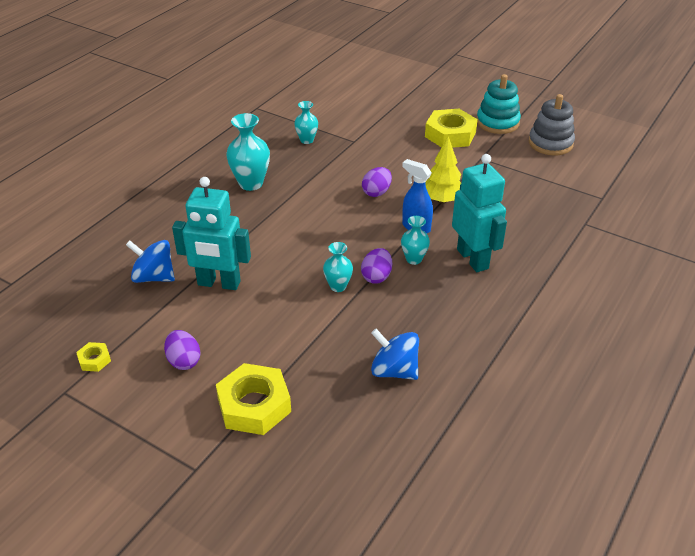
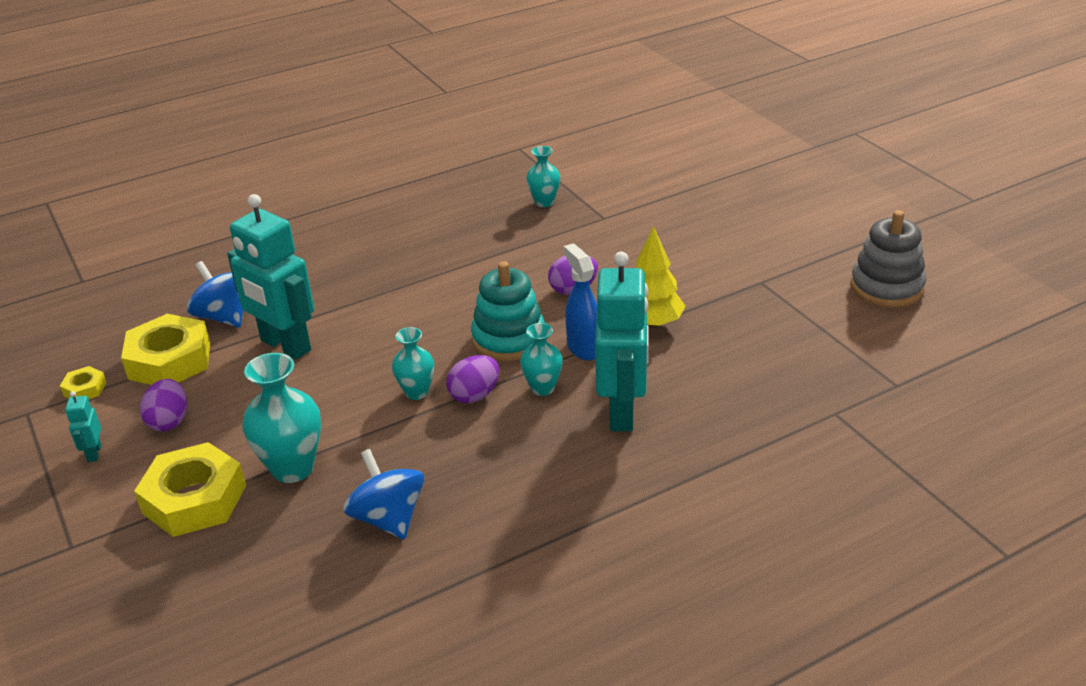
camera: 30 degrees right, 5 degrees down
(148, 401) = (94, 453): none -> turquoise robot
(251, 183) = (428, 238): turquoise vase -> turquoise vase (292, 468)
(450, 134) = (744, 240): yellow nut -> yellow nut (169, 360)
(497, 122) = (831, 240): turquoise stacking toy -> turquoise stacking toy (509, 339)

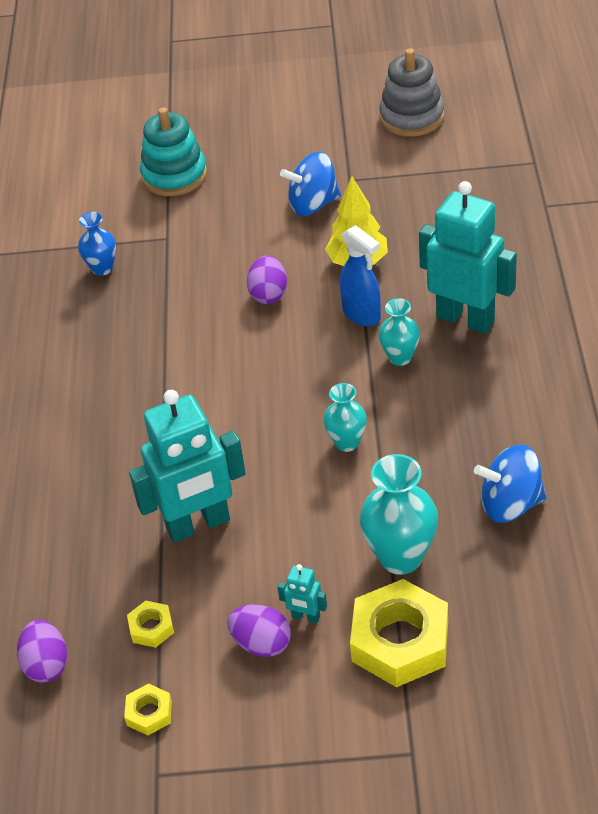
camera: 60 degrees left, 10 degrees up
(94, 453) = (273, 717): turquoise robot -> turquoise robot (305, 617)
(169, 360) = (151, 628): yellow nut -> yellow nut, size x0.46
(224, 317) = (104, 566): blue spinning top -> blue spinning top (313, 204)
(475, 395) = (379, 404): purple egg -> purple egg (46, 665)
(509, 339) = (312, 358): turquoise stacking toy -> turquoise stacking toy (174, 175)
(544, 202) = (102, 268): turquoise vase -> blue vase
(583, 348) = (362, 315): blue spray bottle -> blue spray bottle turned 135 degrees counterclockwise

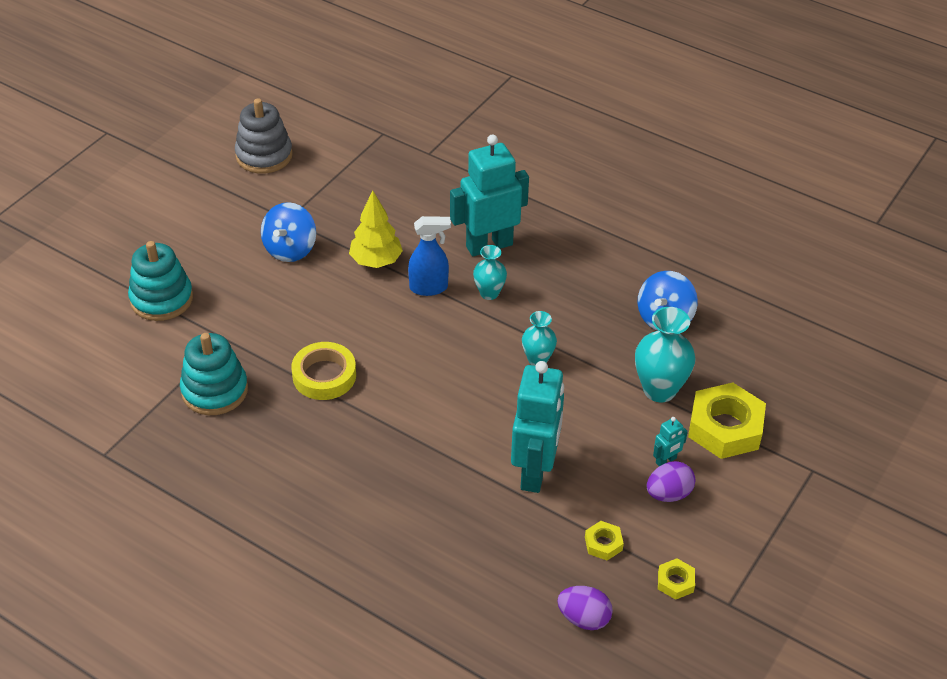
camera: 60 degrees left, 0 degrees up
(102, 268) = (214, 390): blue vase -> turquoise stacking toy
(182, 318) = (324, 376): none -> yellow tape
(269, 294) = (354, 320): purple egg -> none

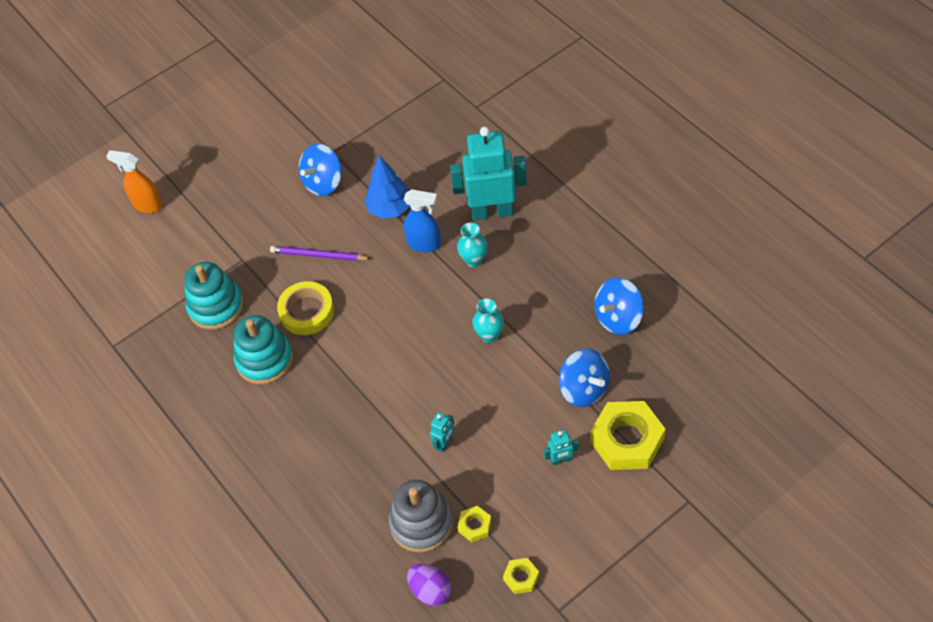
camera: 25 degrees right, 10 degrees up
(89, 305) = (147, 205): none -> orange spray bottle
(161, 299) = (204, 210): turquoise stacking toy -> turquoise stacking toy (264, 359)
(264, 155) = (335, 84): grey stacking toy -> grey stacking toy (421, 523)
(314, 319) = (318, 255): none -> purple pencil
(376, 261) = (390, 208): yellow tree -> blue tree
(535, 472) = (444, 443): turquoise robot -> turquoise robot, size x0.42
(659, 390) = (584, 389): turquoise vase -> blue spinning top
(668, 494) = (549, 492): purple egg -> none

